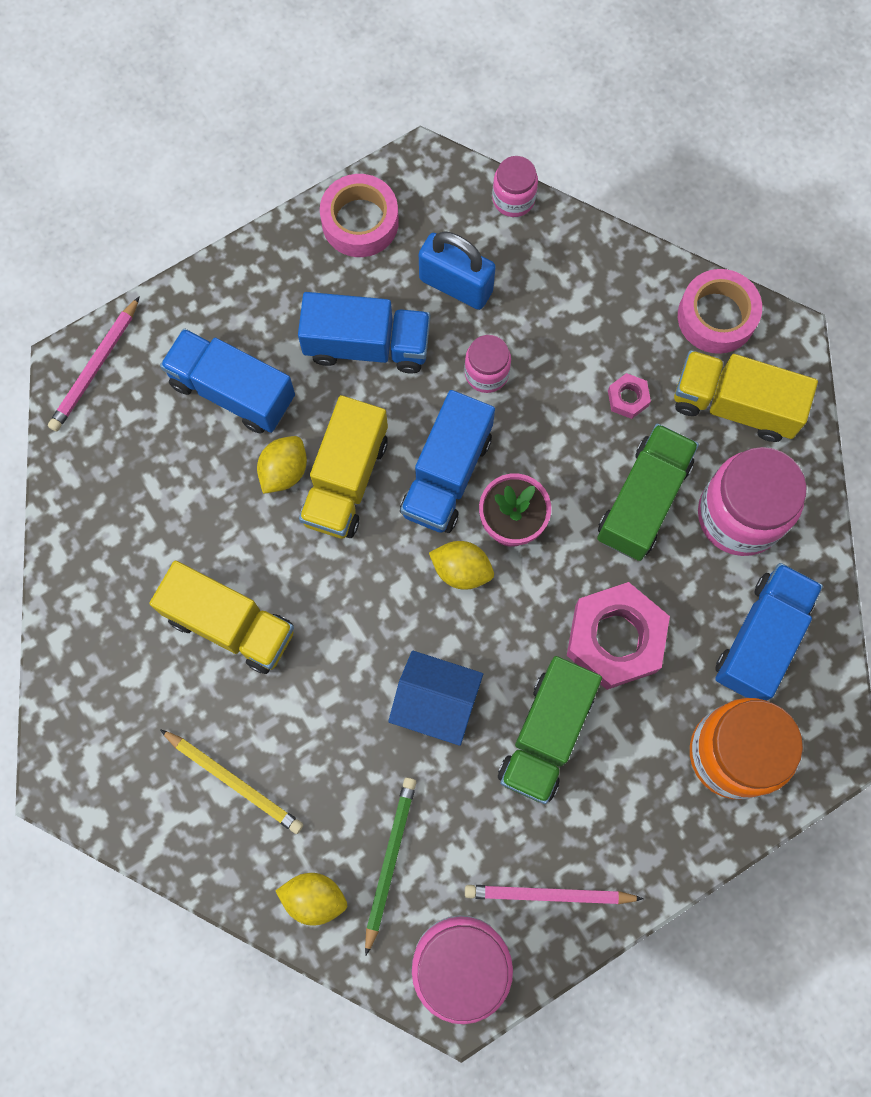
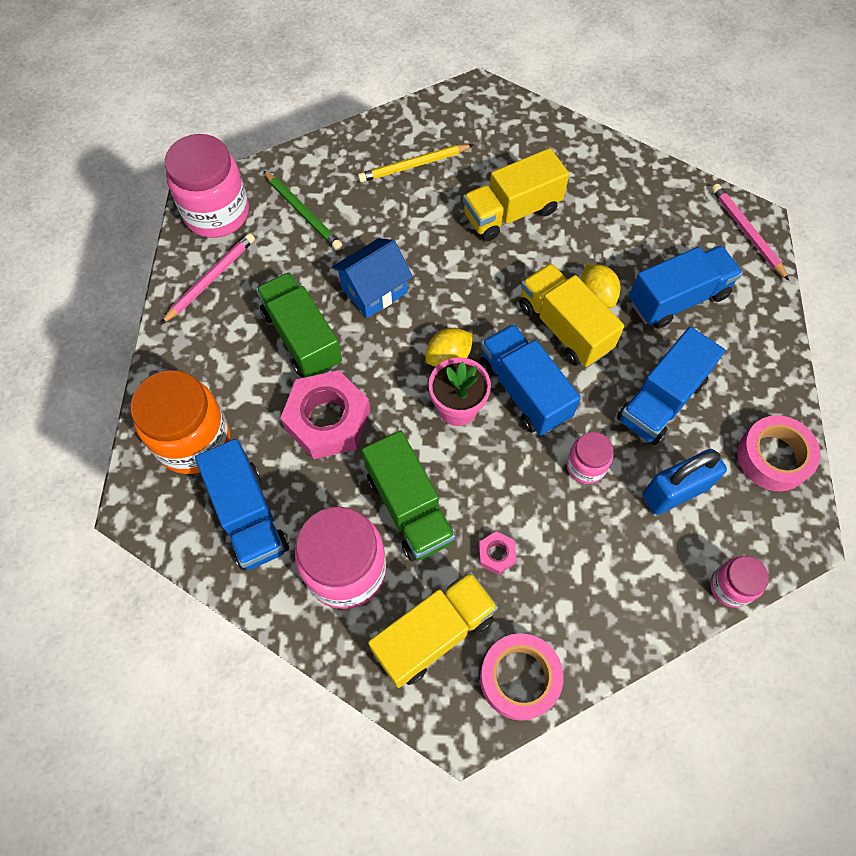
camera: 125 degrees right, 10 degrees down
(314, 898) = (316, 167): yellow lemon -> none

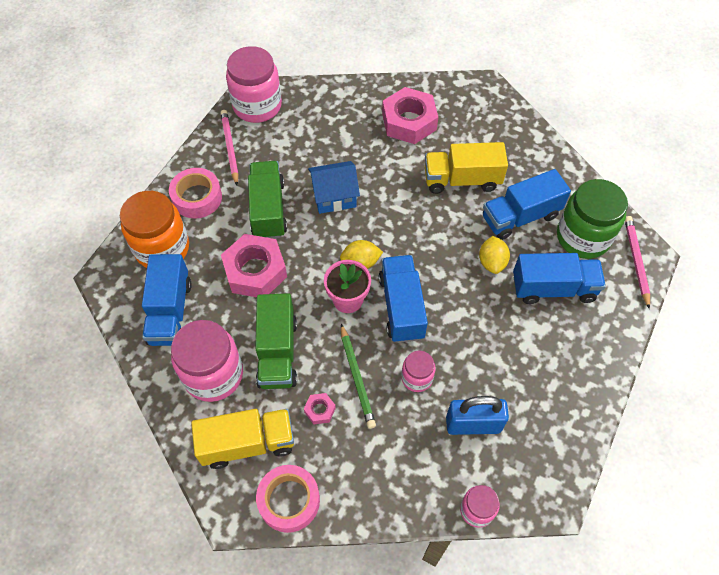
camera: 25 degrees right, 5 degrees down
(211, 279) = (230, 148): pink pencil -> pink pencil turned 75 degrees counterclockwise
(303, 213) = (314, 126): green pencil -> green pencil (357, 378)
(413, 165) = (409, 121): yellow pencil -> pink nut
(564, 327) = (455, 275): yellow truck -> none
(661, 400) = (499, 355): blue truck -> blue truck (520, 217)
(678, 228) = (583, 237): none -> green jar
(773, 457) = (563, 433): pink tape -> pink tape (197, 198)

